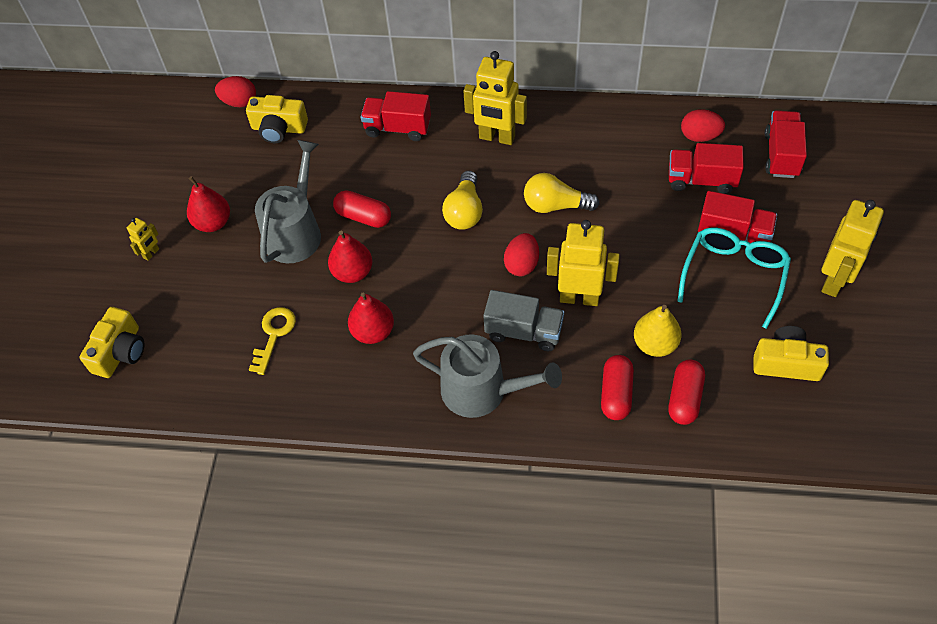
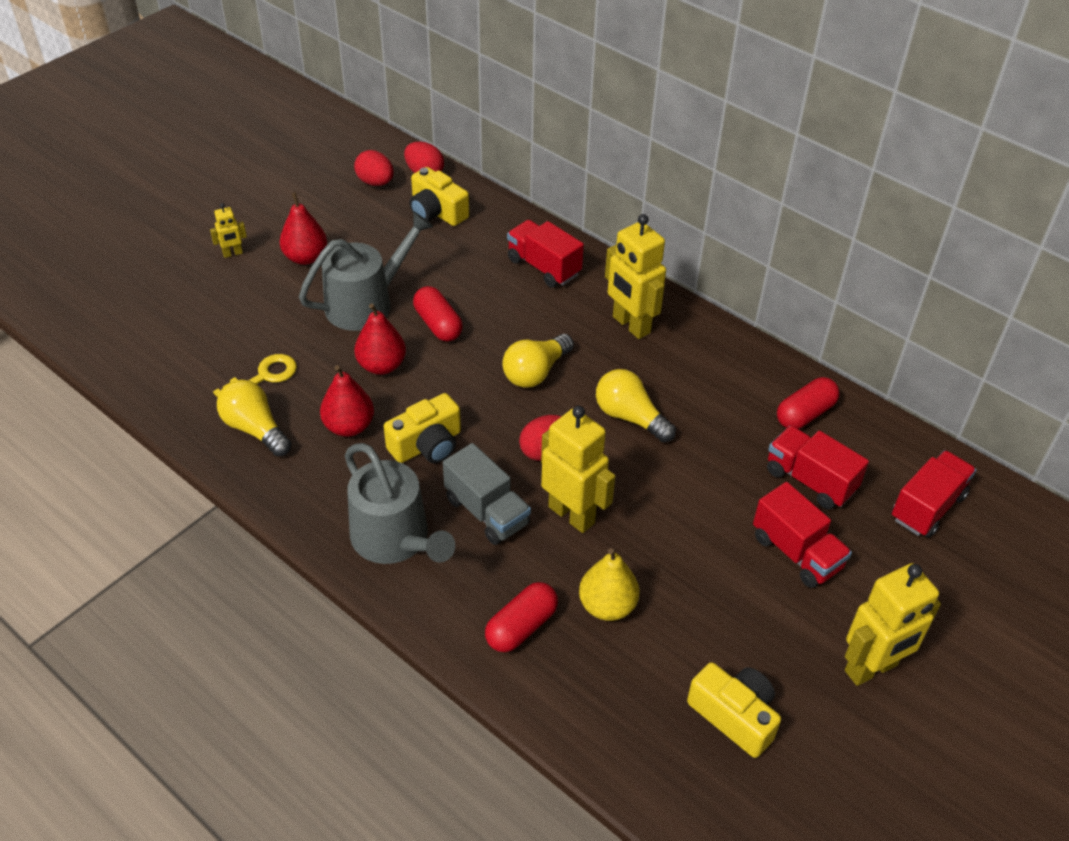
camera: 30 degrees right, 10 degrees down
(120, 352) = (131, 316): yellow camera -> yellow camera (427, 445)
(307, 377) = (255, 429): none -> yellow light bulb
(684, 398) = (588, 678): red capsule -> red capsule (805, 414)
(700, 136) = (848, 438): red egg -> red egg (375, 182)
(734, 275) = (758, 593): turquoise glasses -> none

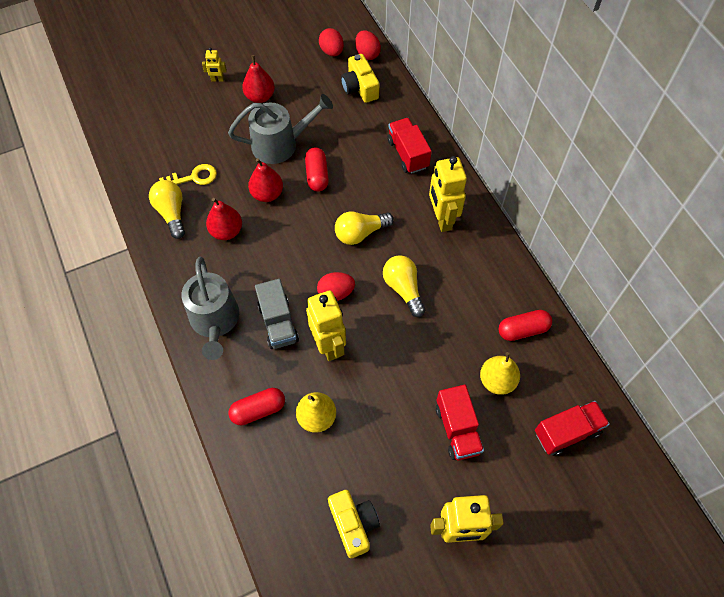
camera: 25 degrees right, 15 degrees up
(427, 445) = (266, 262): yellow camera -> none
(810, 480) = (497, 381): red truck -> yellow pear

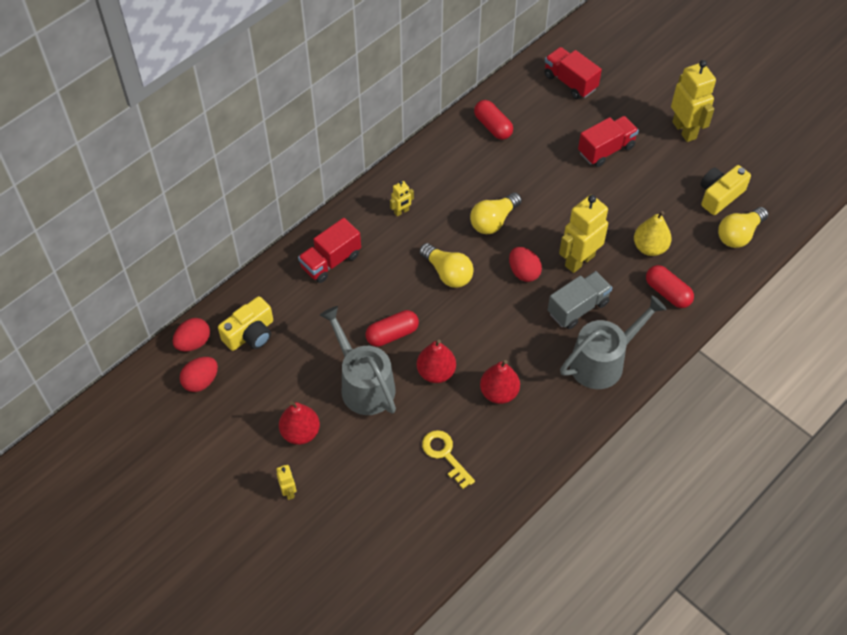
camera: 110 degrees left, 5 degrees down
(172, 213) = (500, 456): yellow light bulb -> yellow light bulb (739, 234)
(442, 219) = (401, 211): yellow robot -> yellow robot, size x0.48
(497, 381) = (549, 134): yellow pear -> none

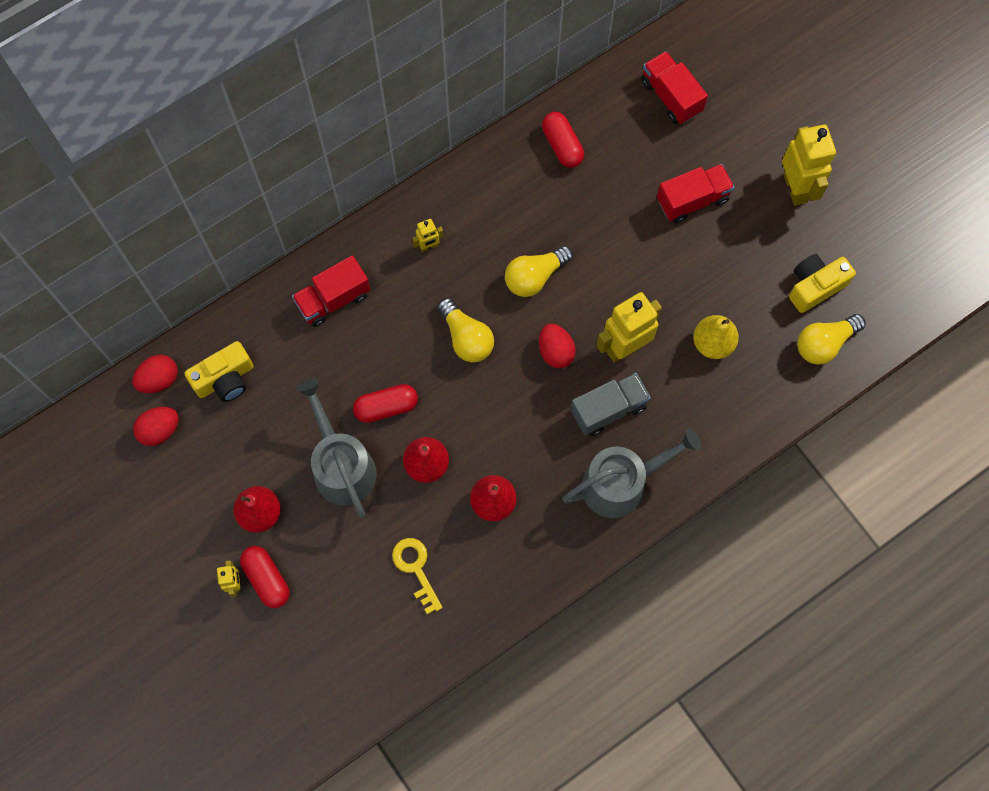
camera: 10 degrees right, 15 degrees up
(667, 293) = (719, 407): red capsule -> red capsule (267, 579)

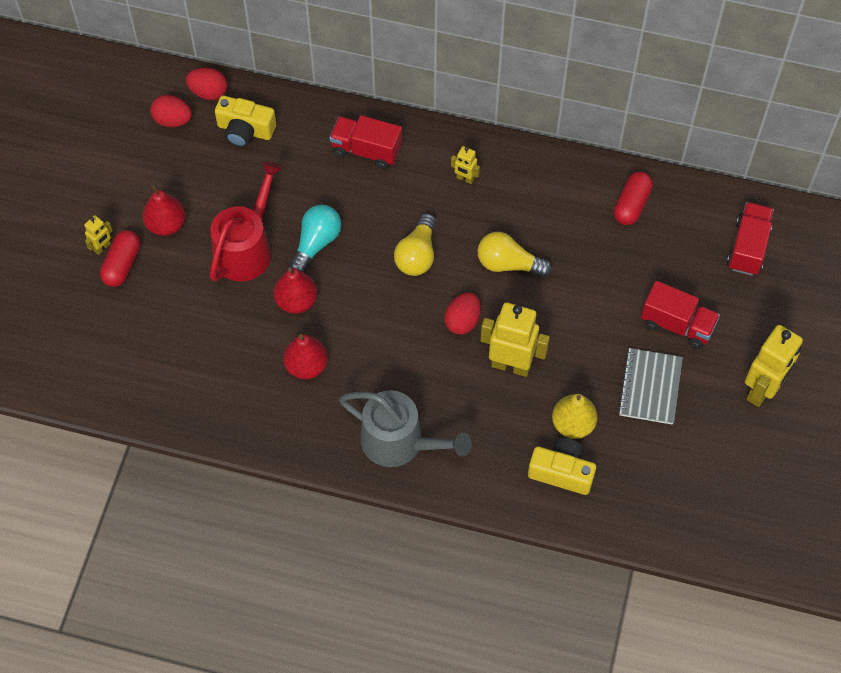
camera: 50 degrees right, 10 degrees down
(342, 466) = (246, 249): grey watering can -> red watering can
(386, 407) = (316, 243): red capsule -> turquoise light bulb
(416, 569) = (211, 353): yellow key -> none
(608, 409) = (450, 390): grey truck -> none
(728, 263) = (650, 387): none -> grey notebook
(815, 286) = (692, 464): yellow camera -> yellow camera (562, 472)
(824, 344) = (651, 506): yellow light bulb -> none

